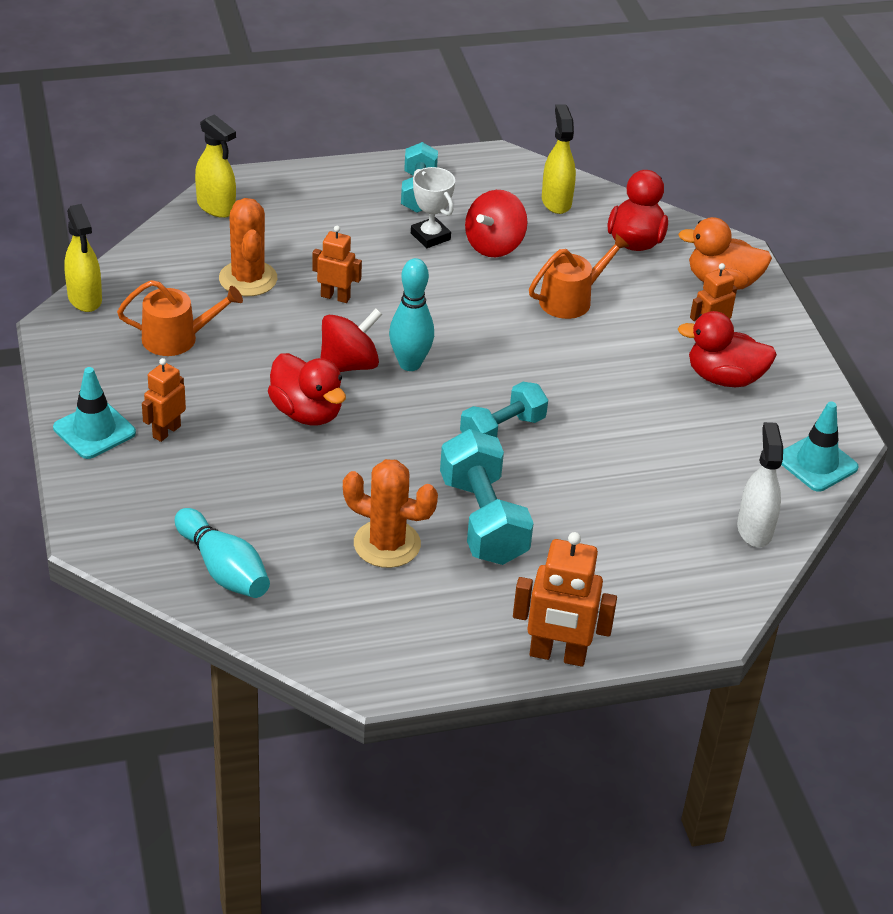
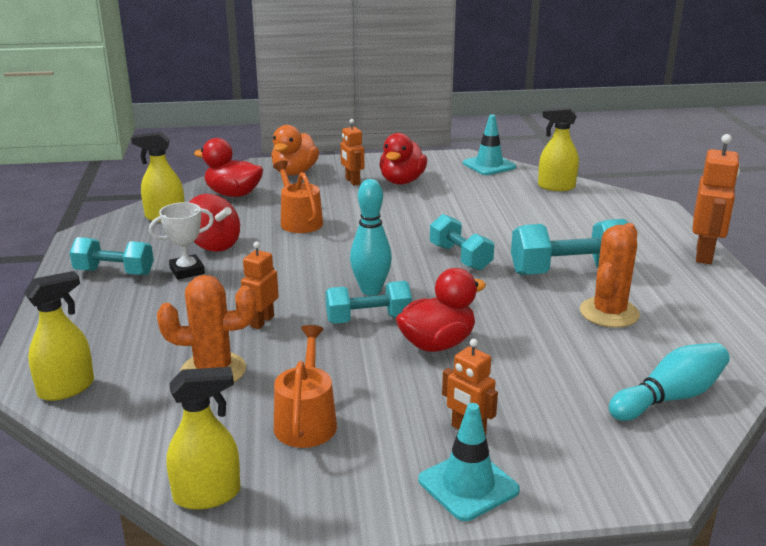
camera: 80 degrees left, 15 degrees down
(349, 365) = (368, 319): red spinning top -> turquoise dumbbell
(754, 529) = (556, 187): white spray bottle -> yellow spray bottle

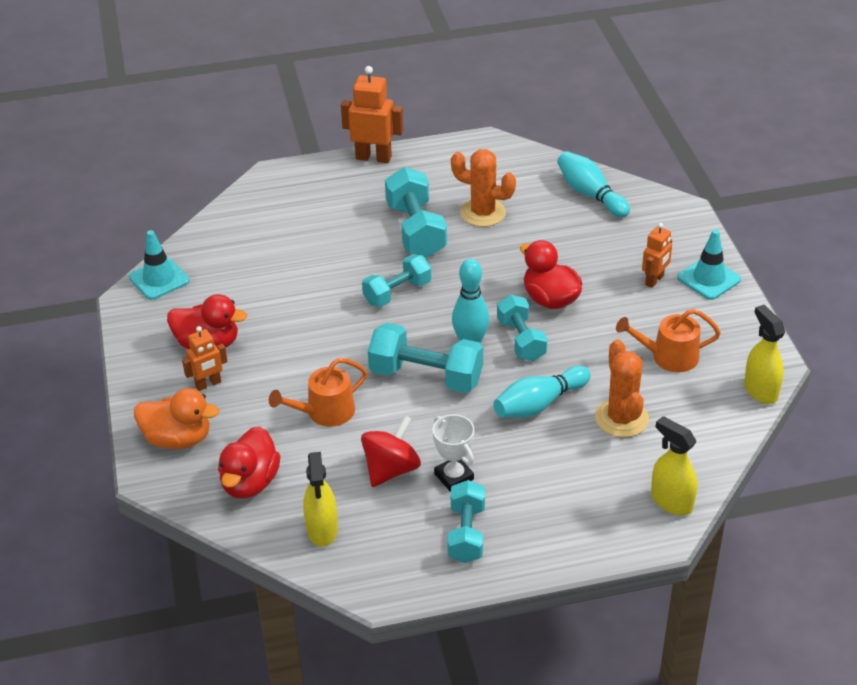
camera: 95 degrees left, 15 degrees up
(262, 321) = (539, 404): orange robot -> turquoise bowling pin
(328, 265) = (426, 376): none -> turquoise dumbbell
(556, 187) = (223, 232): yellow spray bottle -> none

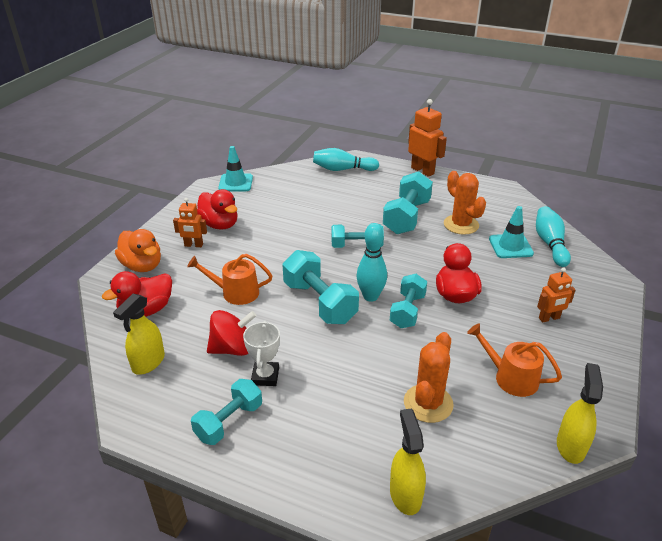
camera: 35 degrees right, 5 degrees down
(539, 404) = (376, 359): turquoise bowling pin -> turquoise bowling pin (343, 169)
(709, 279) = (597, 337): turquoise traffic cone -> turquoise traffic cone (510, 246)

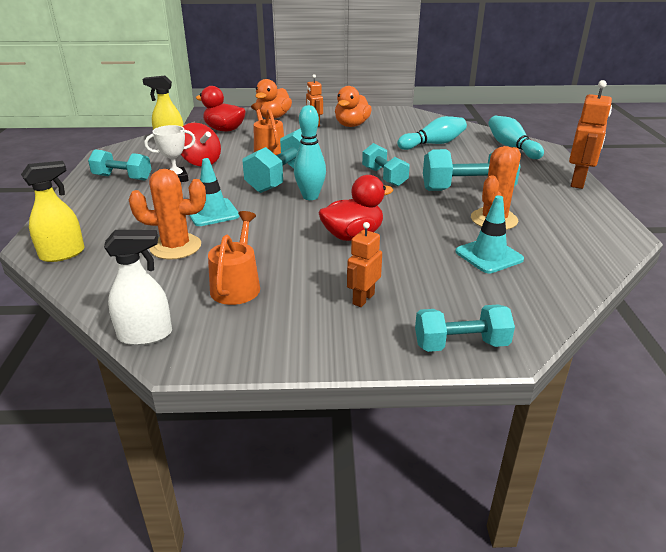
camera: 65 degrees right, 5 degrees down
(219, 224) = (352, 125): red duck -> orange duck
(235, 183) = (420, 116): turquoise traffic cone -> turquoise traffic cone (212, 213)
(407, 311) = (303, 216): turquoise dumbbell -> turquoise dumbbell (461, 344)
(549, 318) = (363, 299): orange robot -> orange robot turned 75 degrees clockwise
(550, 244) = (532, 283): turquoise bowling pin -> turquoise bowling pin (433, 144)
(570, 446) = (146, 335): yellow spray bottle -> white spray bottle

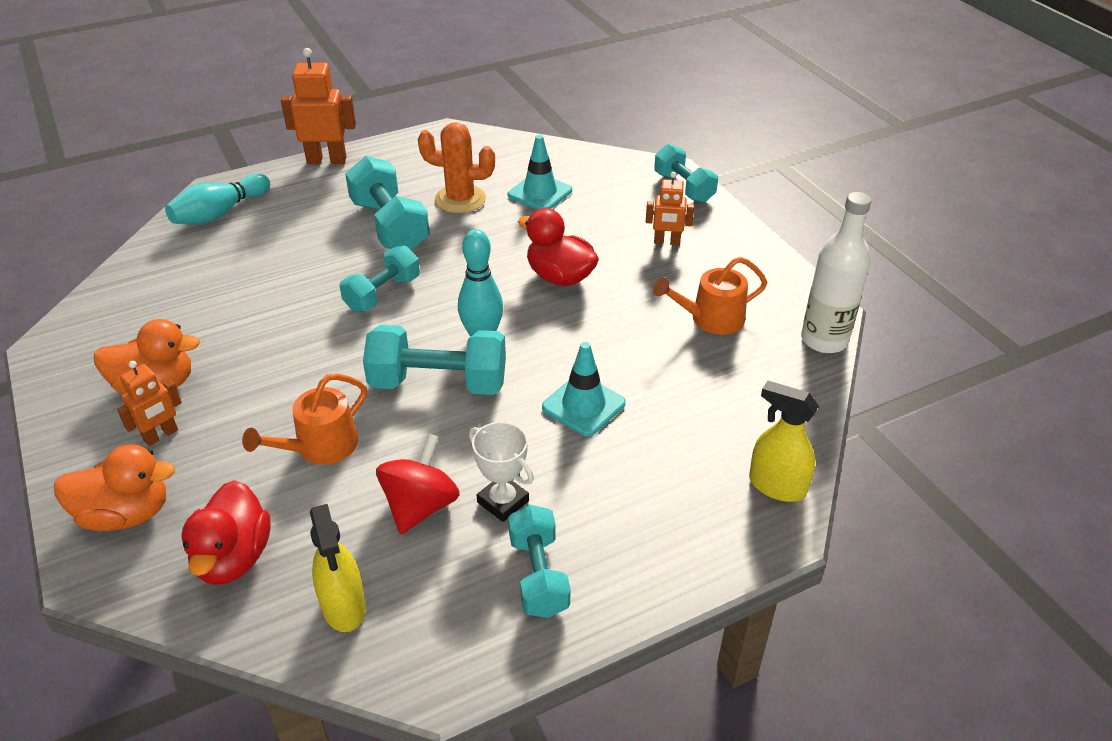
camera: 115 degrees left, 10 degrees up
(146, 335) = (824, 340): white spray bottle -> white bottle
(176, 247) = (683, 396): orange cactus -> none
(433, 144) = (230, 279): turquoise bowling pin -> none

